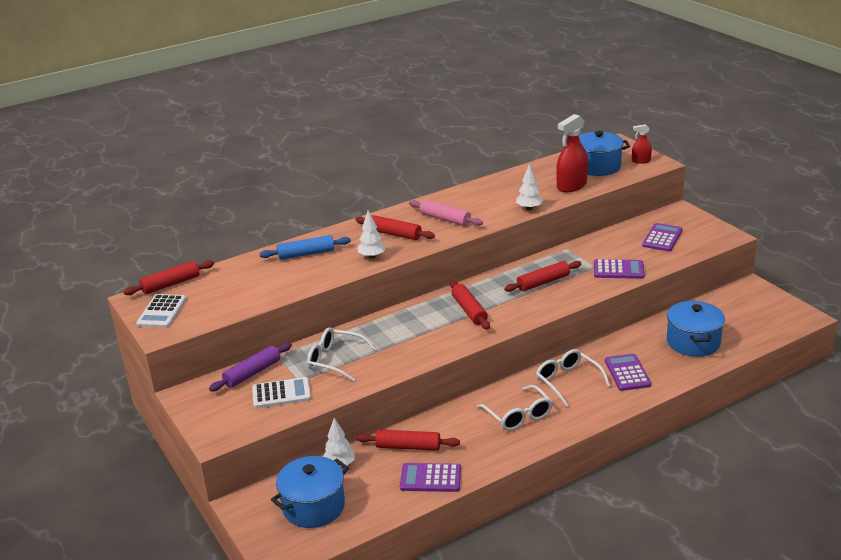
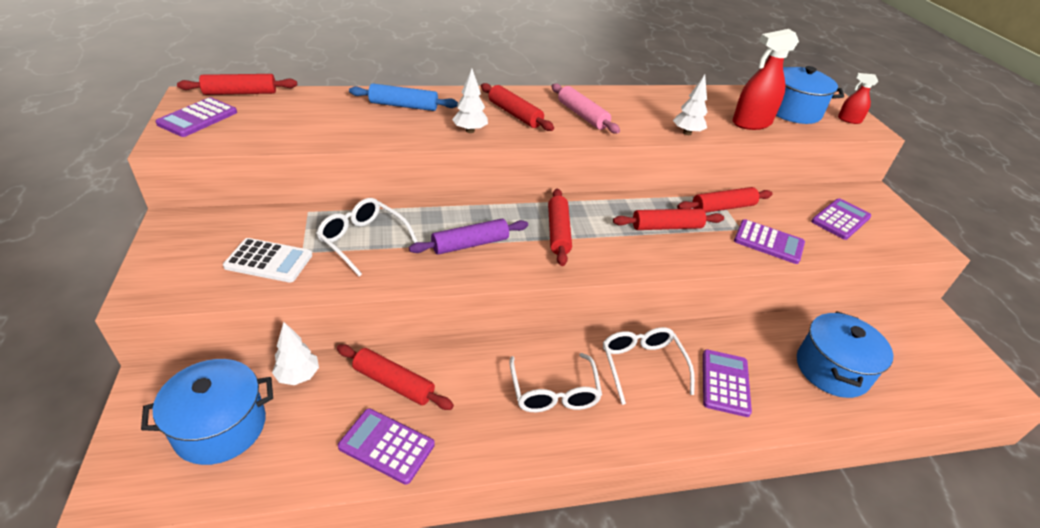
camera: 15 degrees right, 10 degrees up
(162, 312) = (198, 118): white calculator -> purple calculator
(252, 373) = (264, 223): purple rolling pin -> purple rolling pin (470, 244)
(576, 256) = (722, 207): none -> red rolling pin

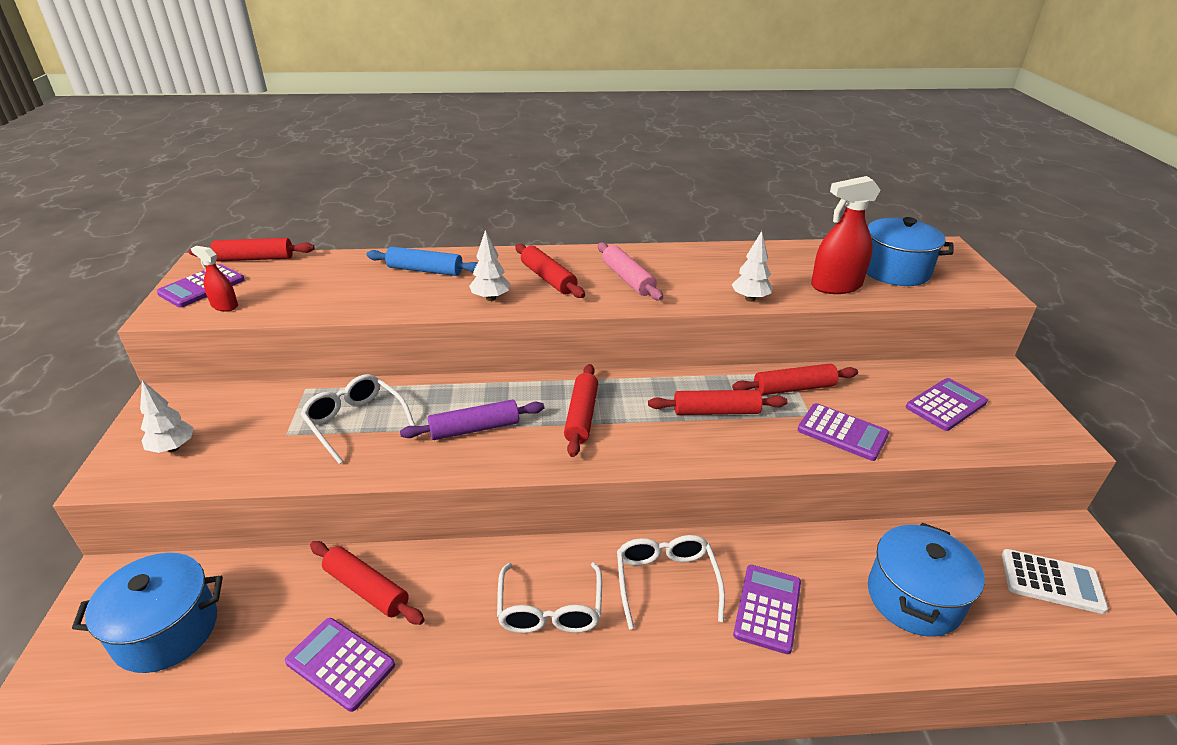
camera: 10 degrees right, 5 degrees down
(269, 261) = (248, 444): white calculator -> white calculator (1051, 581)
(298, 376) = (264, 575): white tree -> white tree (173, 448)
(849, 120) = (967, 280): red spray bottle -> red spray bottle (224, 306)

